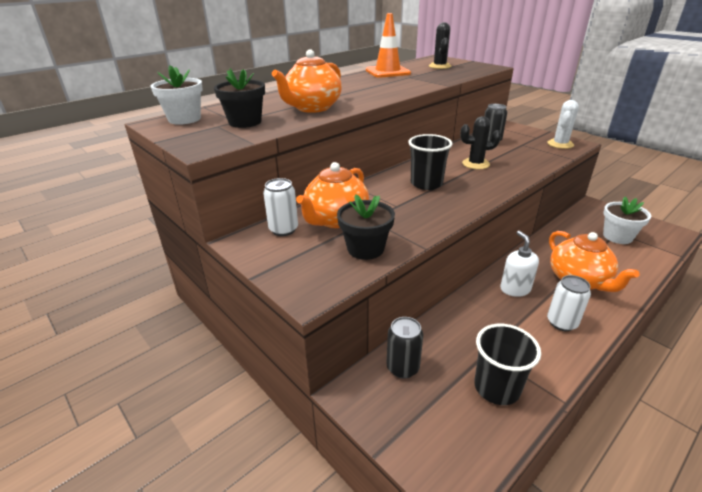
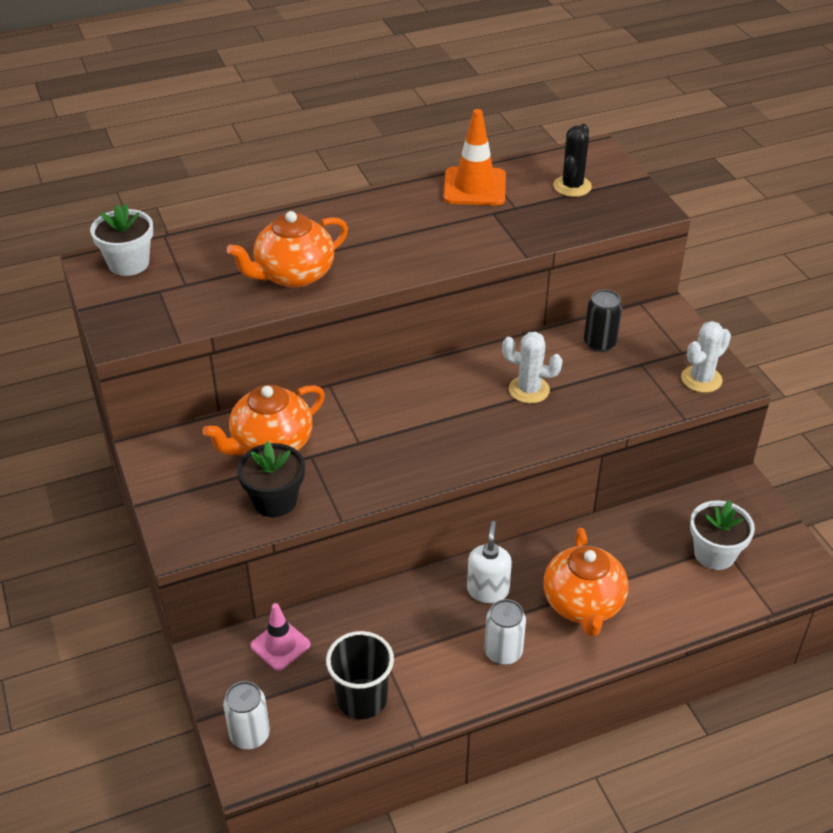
camera: 20 degrees right, 10 degrees up
(245, 122) = (194, 290): black flower pot -> none
(283, 229) = (203, 444): white can -> white can (250, 735)
(402, 368) = (280, 645): black can -> pink traffic cone
(426, 184) = (427, 411): black cup -> none
(475, 164) = (529, 390): black cactus -> white cactus

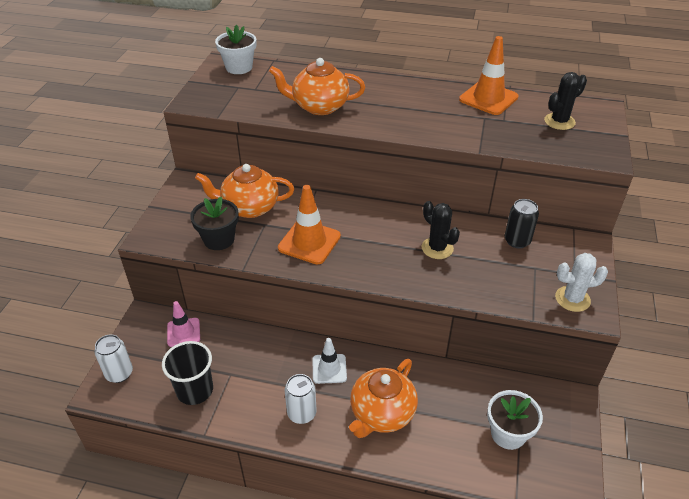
camera: 35 degrees right, 0 degrees up
(385, 451) = (309, 242): none -> orange traffic cone
(488, 590) = (329, 369): white soap dispenser -> white traffic cone
(529, 390) = (437, 248): white cactus -> black cactus

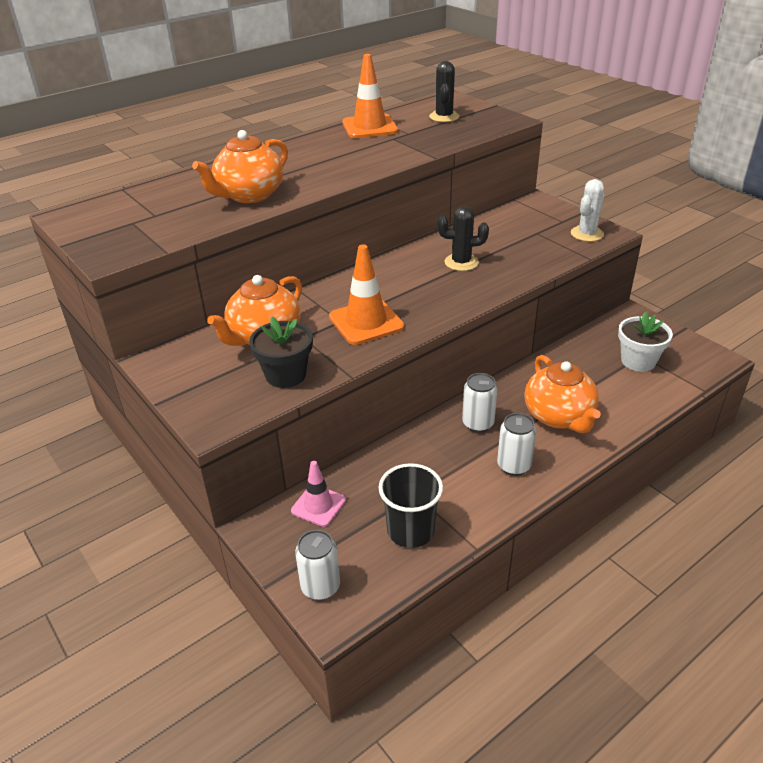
camera: 50 degrees left, 5 degrees down
(239, 67) = (97, 210): white flower pot -> none
(329, 369) = (478, 423): white traffic cone -> white can
(517, 241) = (498, 226): black can -> none

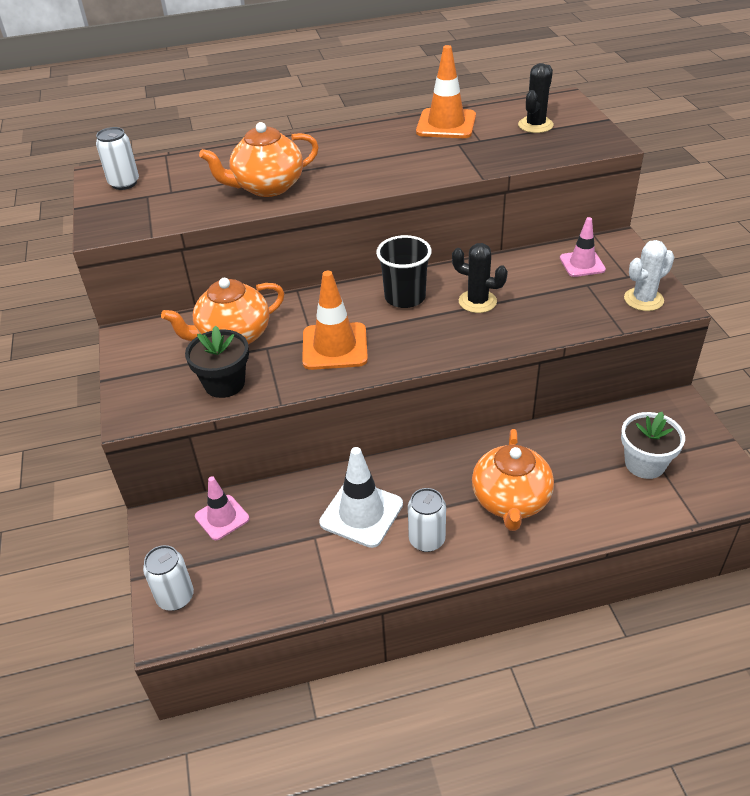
camera: 25 degrees right, 5 degrees up
(410, 531) = (285, 572): black cup -> black cup (405, 297)
(444, 463) = (361, 513): none -> white traffic cone
(478, 423) = (422, 482): white can -> white can (124, 183)
(522, 220) = (582, 264): none -> pink traffic cone

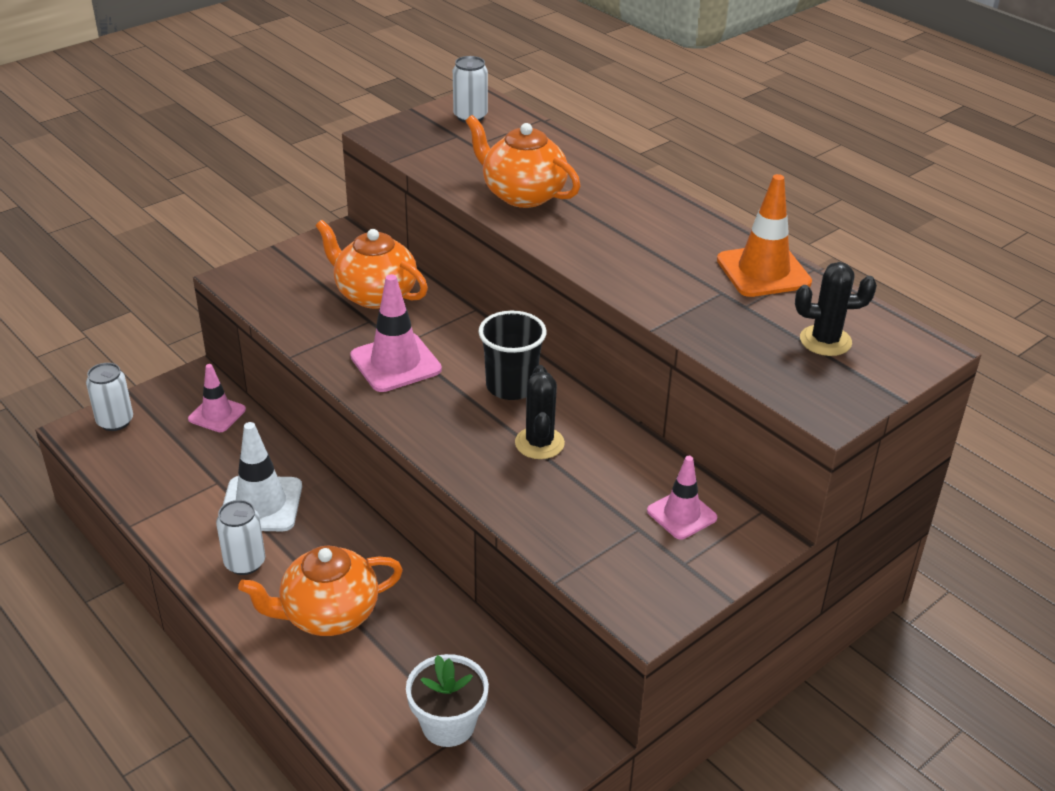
camera: 60 degrees right, 5 degrees down
(224, 383) = (302, 313): black flower pot -> none
(335, 346) = (395, 363): orange traffic cone -> pink traffic cone
(643, 299) = (639, 588): white cactus -> none

